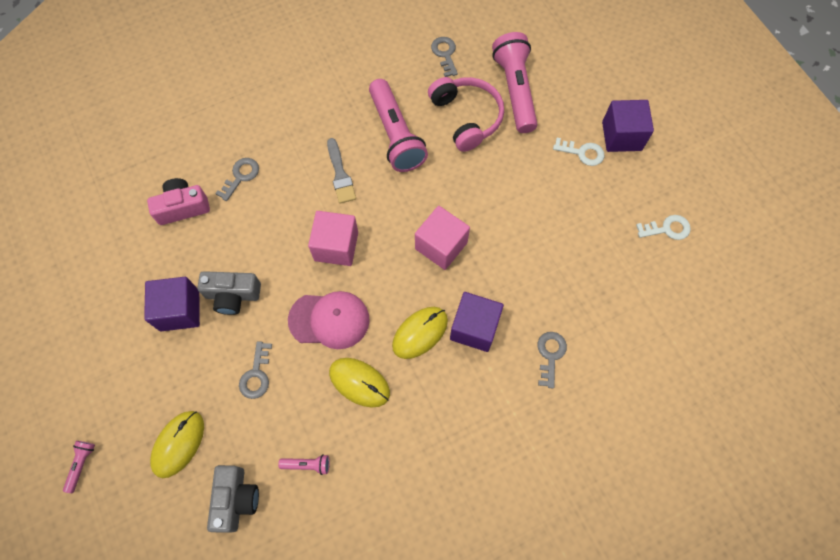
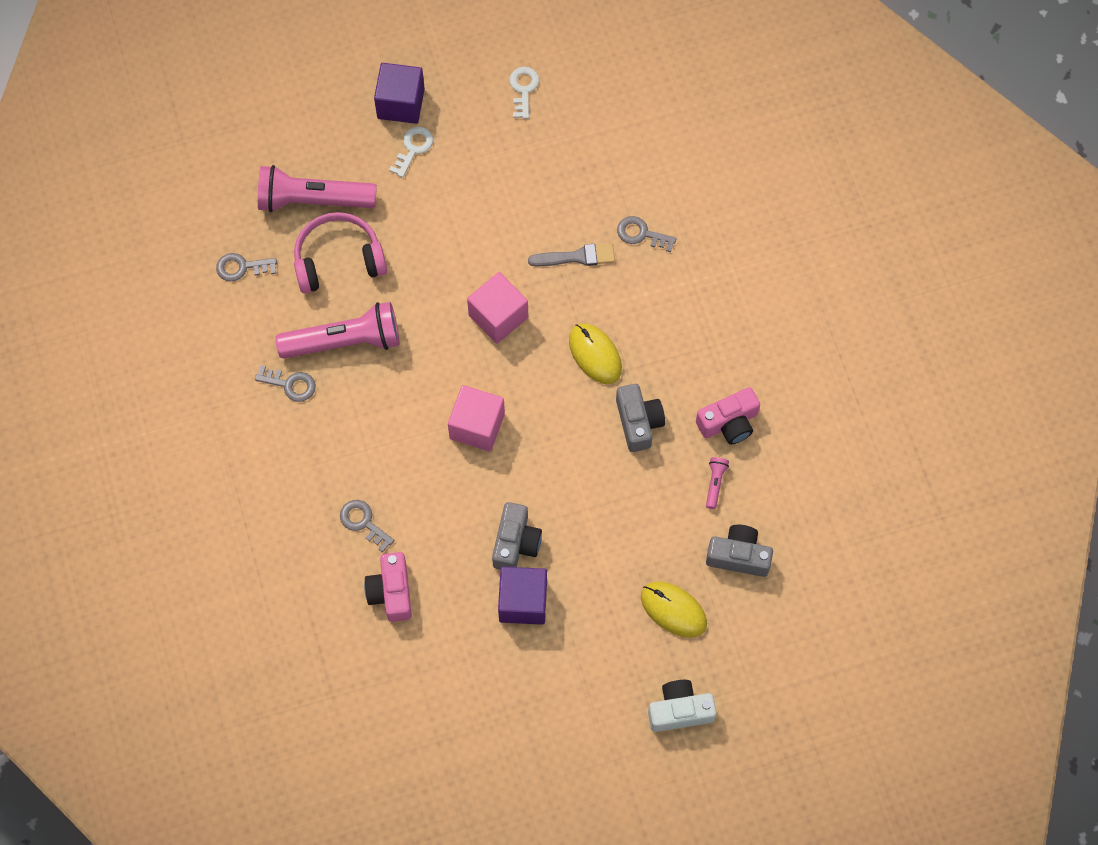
camera: 80 degrees left, 0 degrees up
(81, 465) = (679, 710): pink flashlight -> white camera
(256, 375) = (612, 525): grey key -> grey key (290, 384)
(329, 320) = (563, 444): pink cap -> none
(340, 174) = (385, 410): grey brush -> grey brush (576, 257)
(359, 382) = (638, 422): yellow mouse -> grey camera
(371, 469) = (729, 423): none -> pink camera
(474, 328) = (599, 300): purple cube -> none

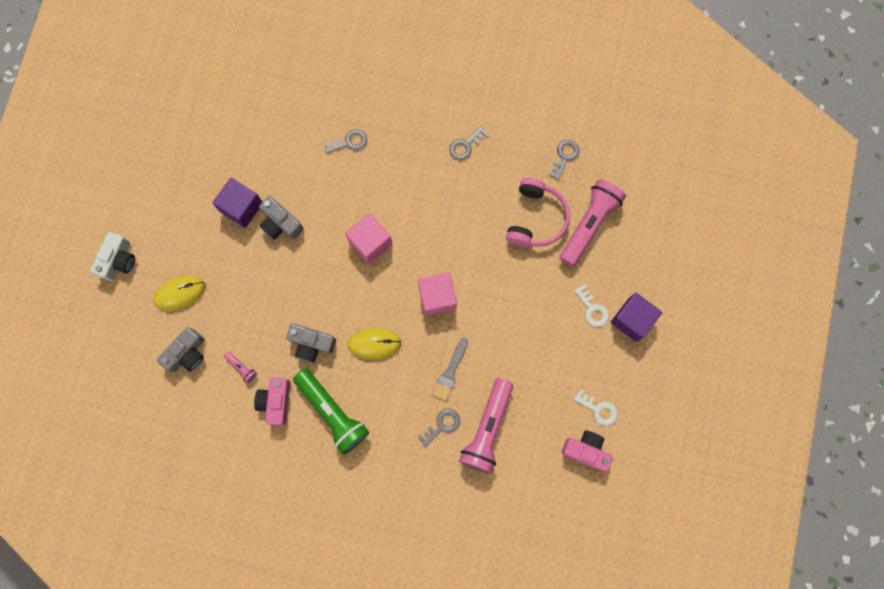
camera: 120 degrees right, 10 degrees up
(344, 341) = (476, 192): pink flashlight -> pink flashlight (487, 429)
(391, 592) = (296, 135): pink camera -> pink camera (586, 450)
(701, 355) = (332, 412): none -> green flashlight

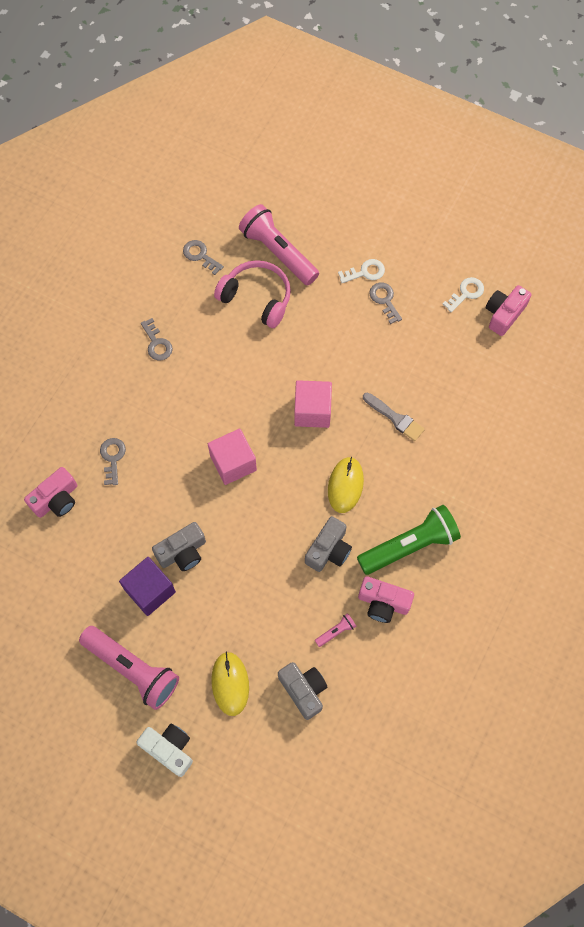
camera: 75 degrees left, 10 degrees down
(301, 109) = (56, 499): none -> pink camera
(442, 425) = (448, 439): grey key -> grey key (384, 300)
(487, 429) = (462, 397): pink flashlight -> pink flashlight (132, 669)
(632, 320) = (385, 241): purple cube -> none

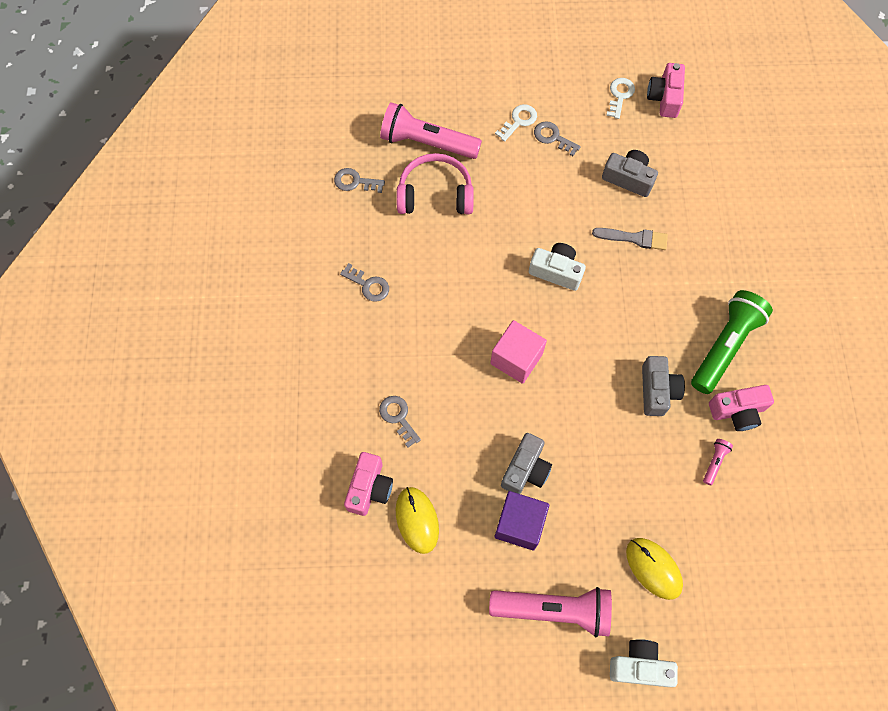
camera: 30 degrees left, 0 degrees up
(303, 690) = (723, 534): grey camera -> grey camera (628, 178)
(312, 411) = (556, 271): pink cube -> white camera
(345, 485) = (632, 323): yellow mouse -> yellow mouse (417, 520)

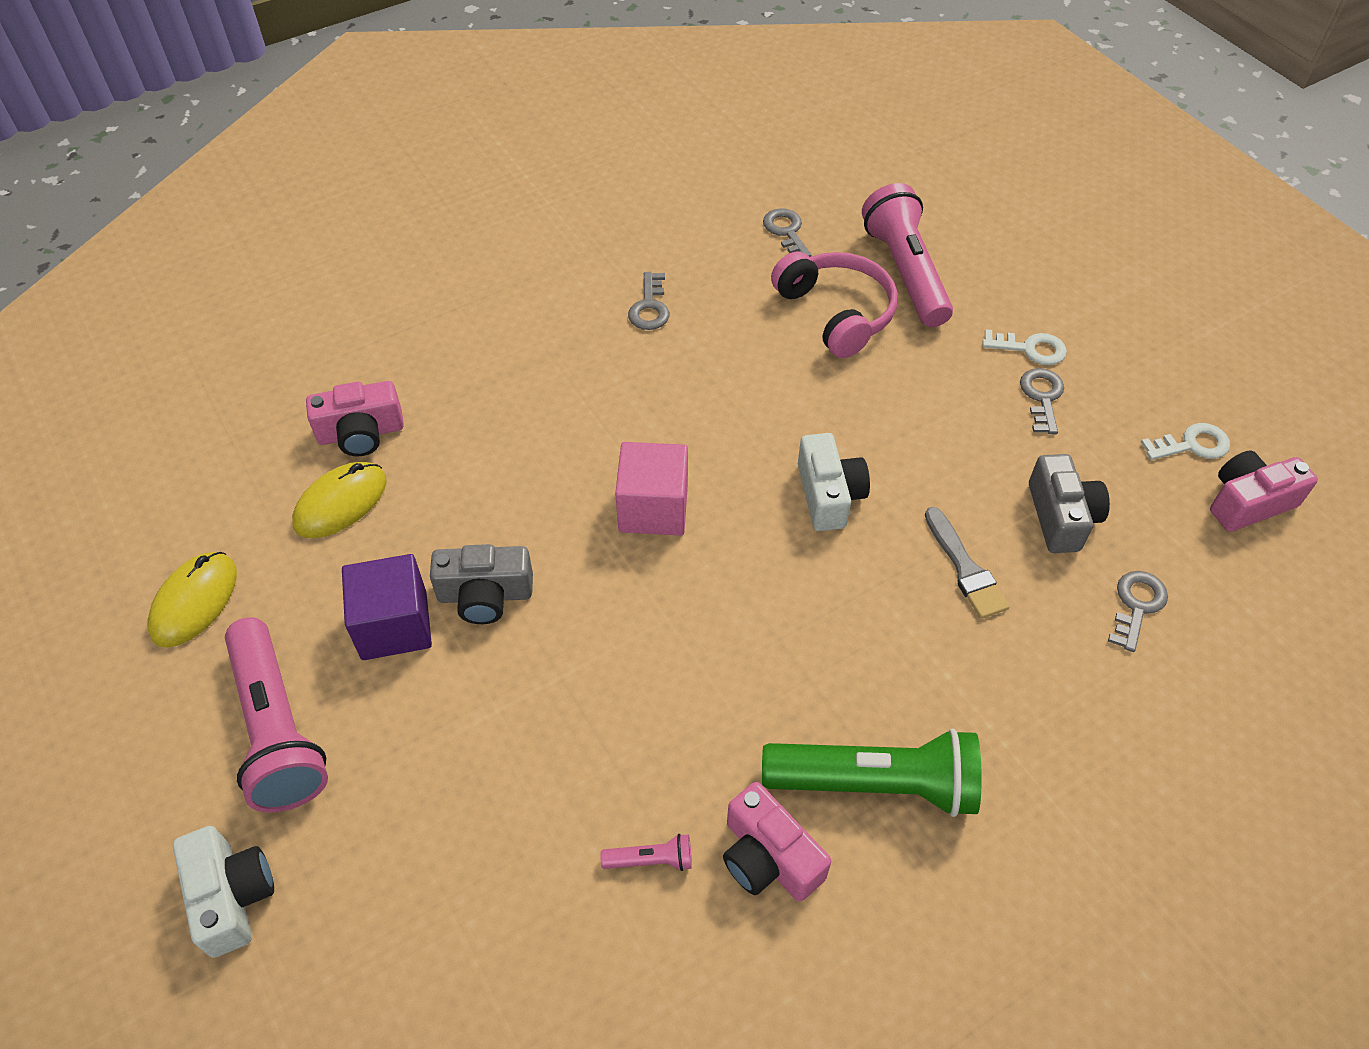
camera: 60 degrees right, 15 degrees down
(398, 417) = (480, 418): grey key -> grey key (1136, 605)
(653, 568) = (410, 844): yellow mouse -> yellow mouse (194, 601)
(657, 390) = (725, 715): grey camera -> none

